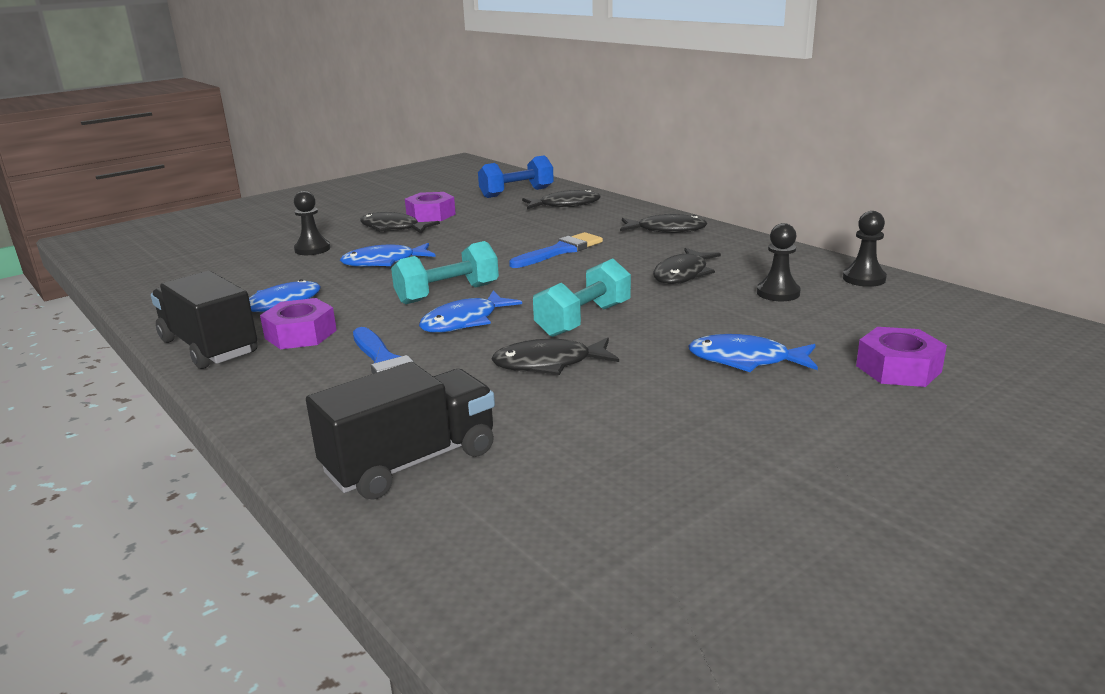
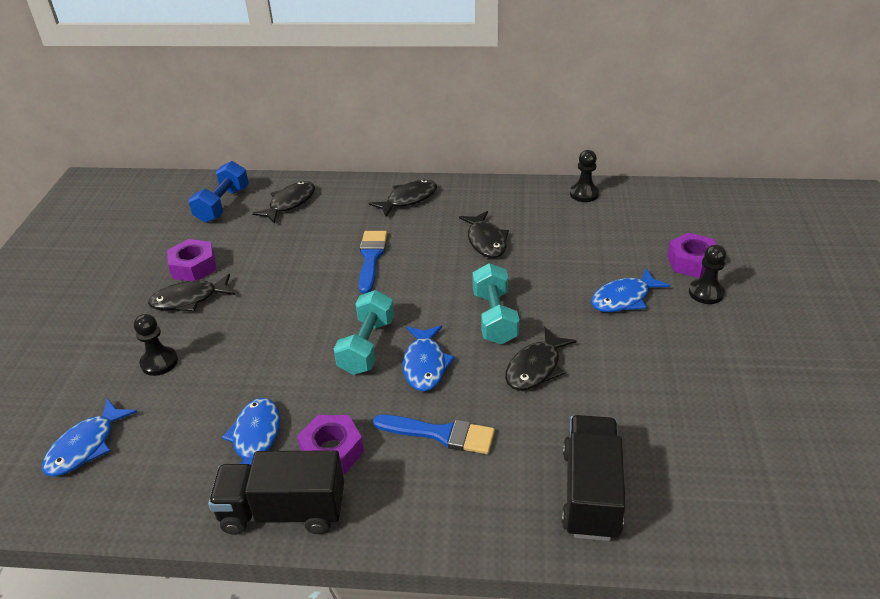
camera: 45 degrees left, 15 degrees up
(384, 262) = (255, 342): blue fish -> blue fish (86, 446)
(778, 293) = (560, 230): black pawn -> black pawn (706, 293)

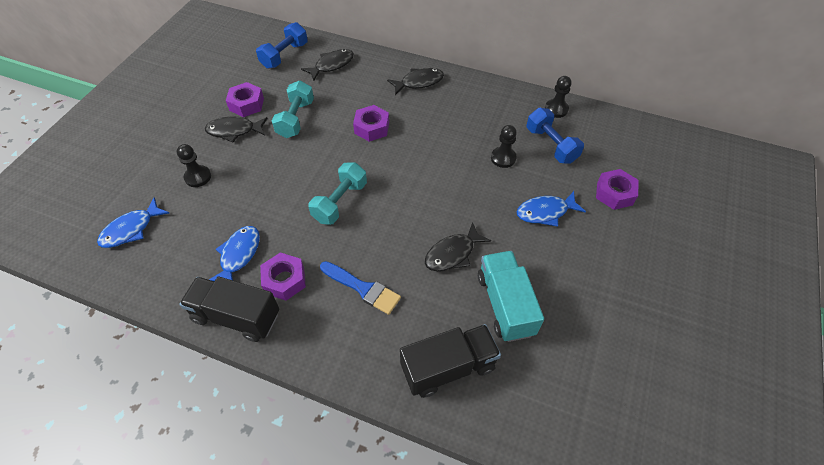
camera: 15 degrees right, 15 degrees up
(371, 258) = (371, 128): blue brush -> purple nut
(425, 365) = (374, 229): blue fish -> none
(486, 241) = (461, 134): black fish -> none
(494, 317) = (440, 203): turquoise dumbbell -> turquoise dumbbell (296, 119)
(590, 493) = (448, 367): black truck -> black truck turned 45 degrees clockwise
(596, 230) = (551, 145): none -> blue dumbbell
(625, 406) = (505, 304): none -> turquoise truck
(706, 293) = (612, 224): black pawn -> black pawn (503, 158)

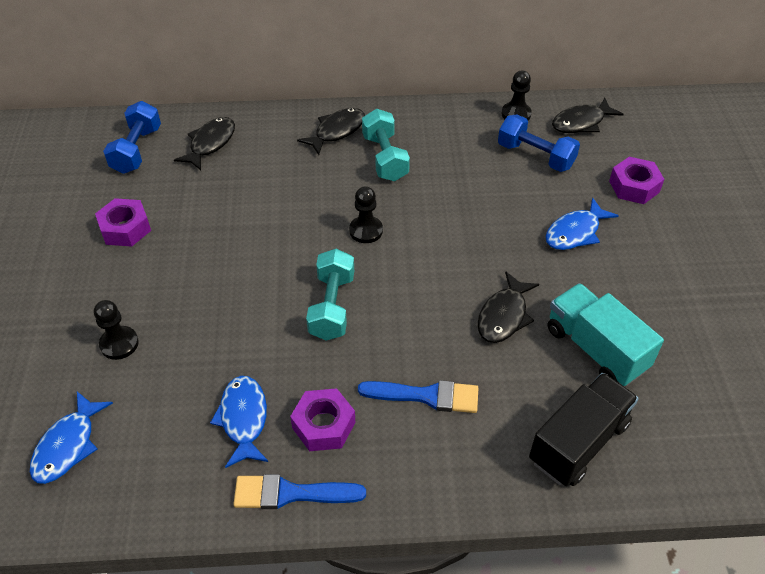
camera: 25 degrees left, 5 degrees down
(234, 131) = (131, 268): black fish -> black fish (581, 122)
(236, 316) = (291, 493): black truck -> blue brush
(296, 119) = (206, 225): turquoise dumbbell -> turquoise dumbbell (385, 158)
(371, 128) = (313, 204): purple nut -> none
(503, 158) = (492, 188): black pawn -> black pawn (366, 231)

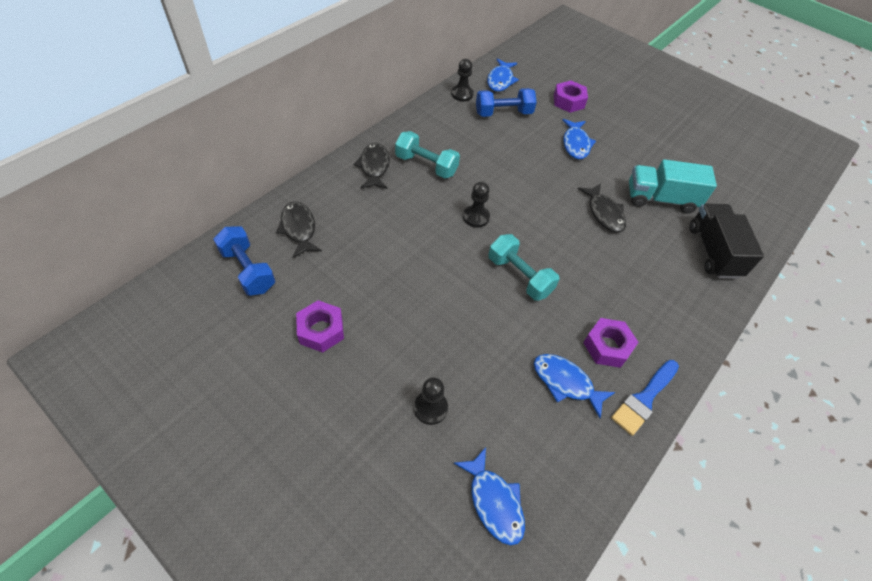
camera: 50 degrees left, 5 degrees up
(426, 396) = (629, 286): blue brush -> none
(581, 122) = (500, 80): black fish -> blue fish

